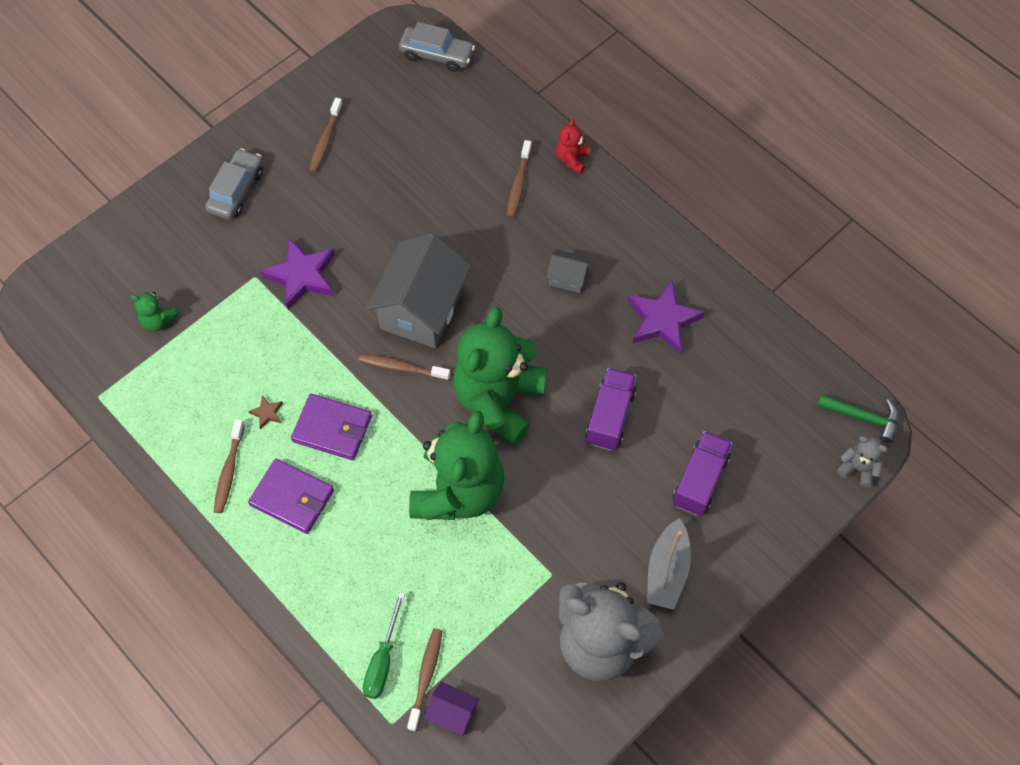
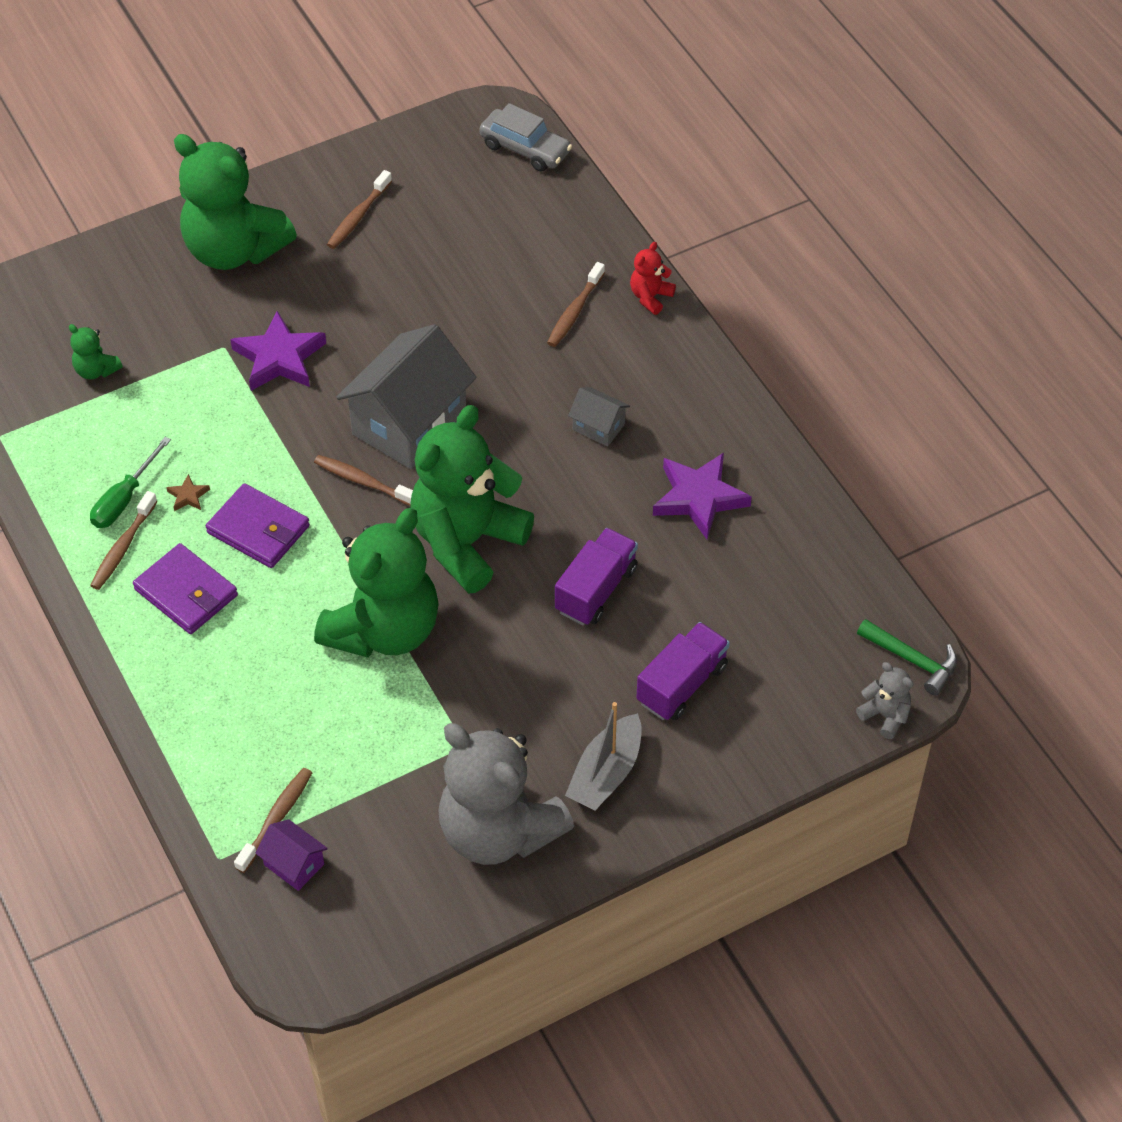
camera: 15 degrees right, 10 degrees down
(236, 190) = (234, 250): grey car -> green teddy bear
(382, 660) = (231, 789): green screwdriver -> green screwdriver (124, 499)

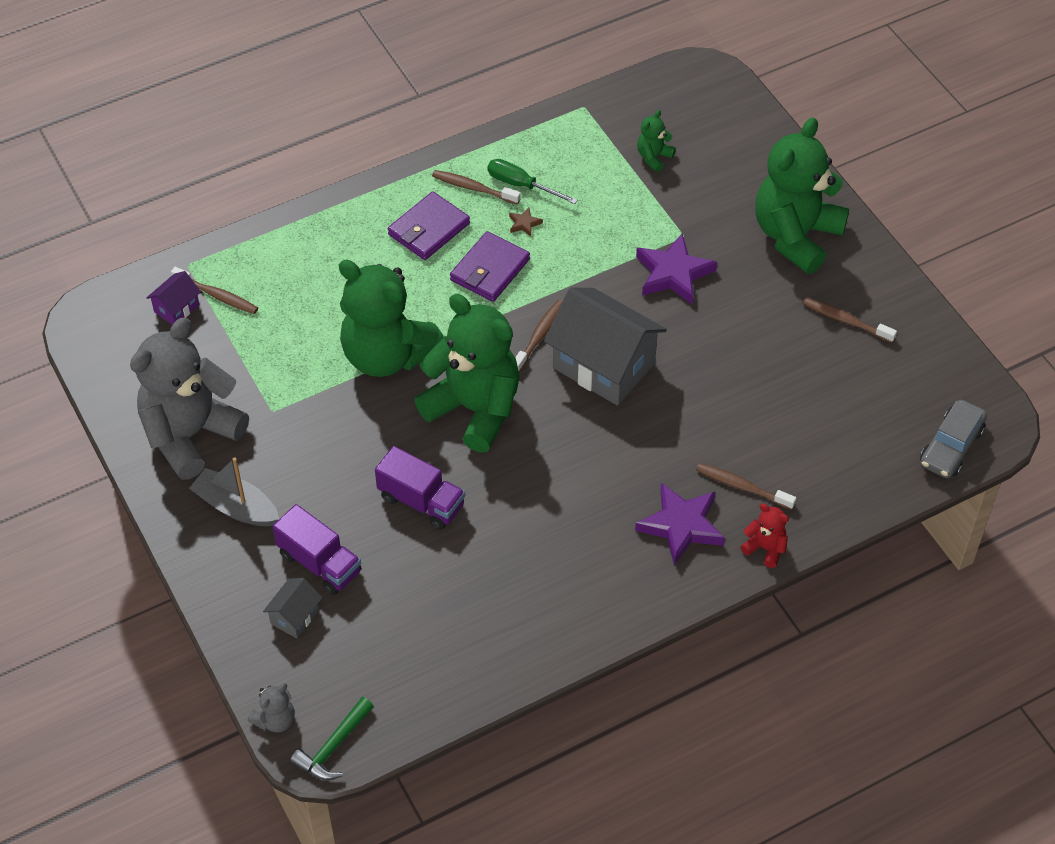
camera: 90 degrees right, 0 degrees up
(598, 427) = (603, 505): grey house -> grey house (295, 616)
(699, 498) = (521, 582): purple star -> purple star (681, 526)

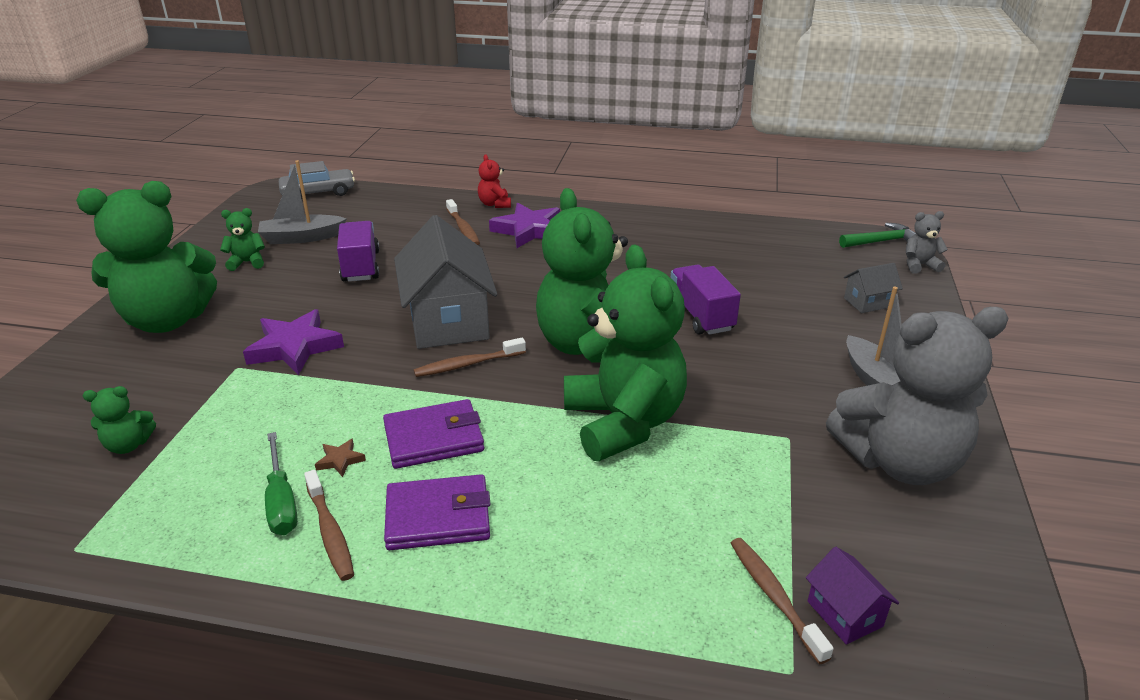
camera: 140 degrees left, 20 degrees down
(176, 308) = (844, 613): purple house -> purple house turned 75 degrees clockwise
(319, 563) = (823, 319): purple truck -> purple truck (361, 266)
(845, 320) = (247, 262): brown toothbrush -> green teddy bear
(855, 376) = (302, 238): none -> grey boat

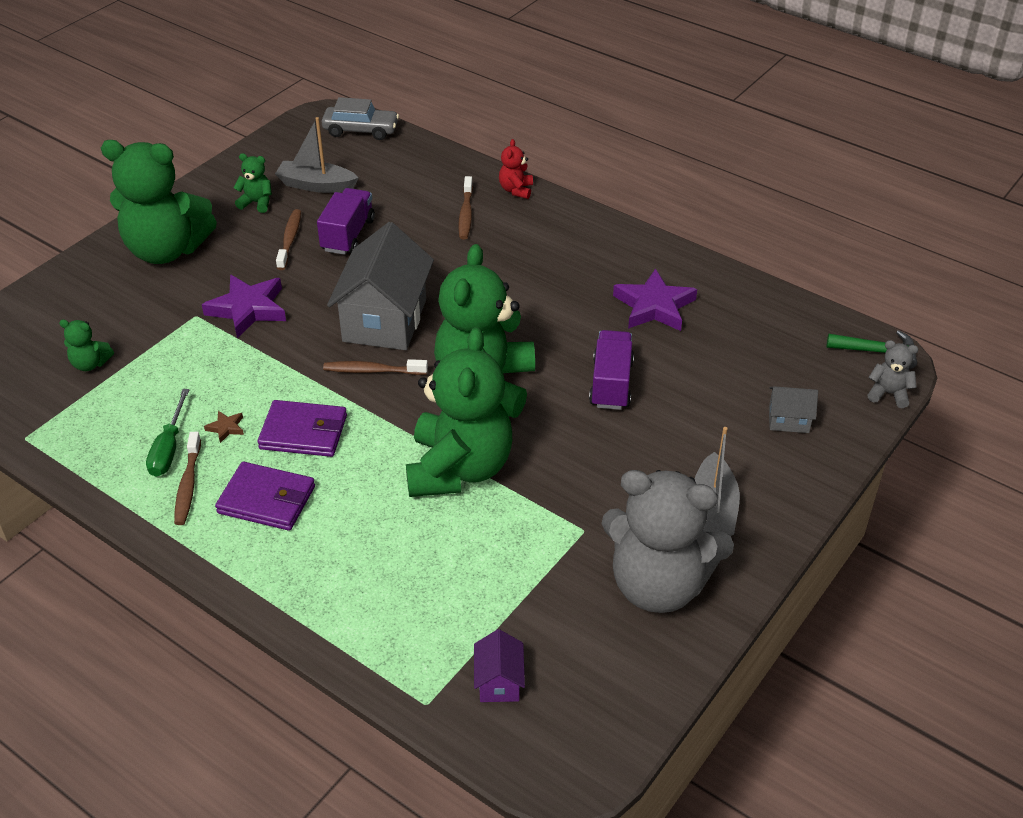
camera: 25 degrees right, 10 degrees up
(528, 230) = (525, 234): purple star -> purple star (654, 306)
(774, 596) = (459, 649): brown toothbrush -> brown toothbrush (290, 239)

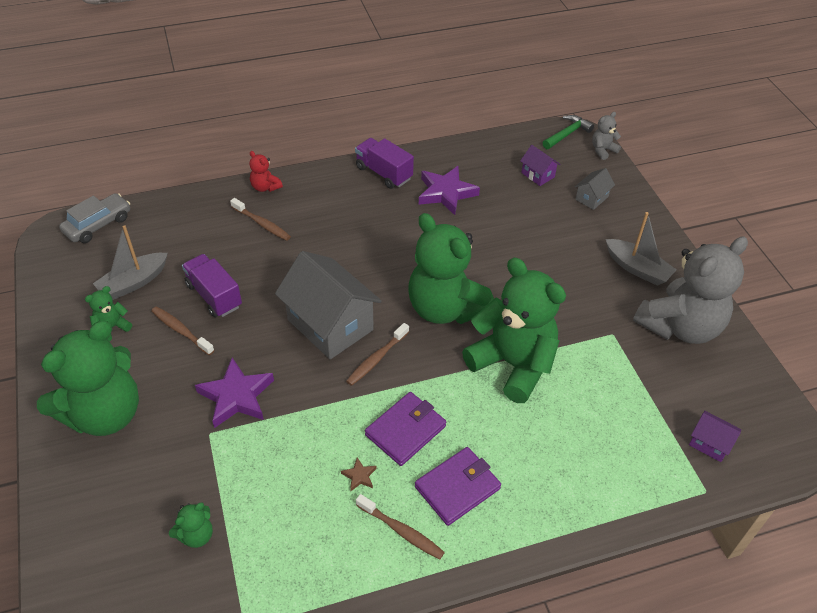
camera: 55 degrees left, 5 degrees up
(168, 448) = (350, 525): green screwdriver -> none
(611, 384) = (497, 251): purple truck -> purple truck (384, 173)
(772, 360) = (538, 175): none -> purple house

